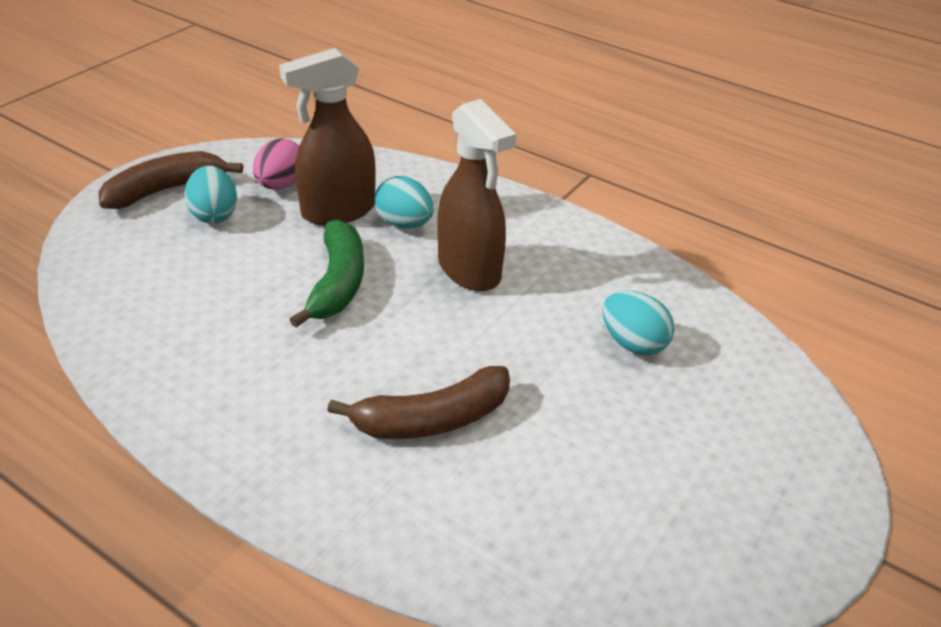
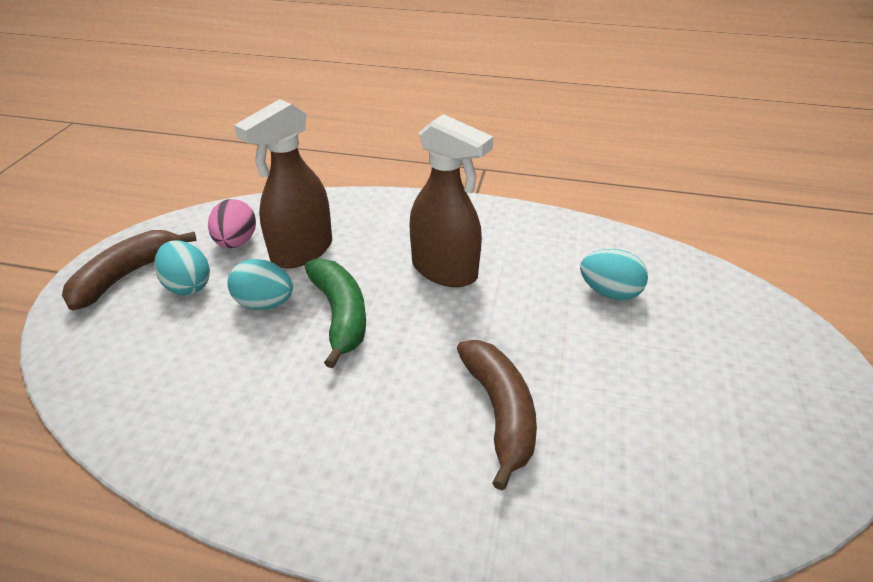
camera: 20 degrees left, 0 degrees up
(404, 223) = (366, 246): turquoise egg -> turquoise egg (265, 304)
(432, 419) = (500, 412): brown banana -> brown banana turned 60 degrees counterclockwise

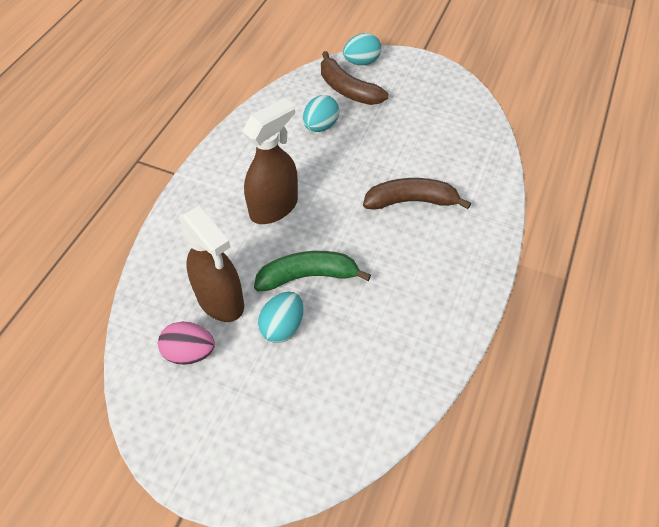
camera: 80 degrees left, 15 degrees up
(126, 276) = (213, 444): brown banana -> brown banana (348, 90)
(188, 285) = (243, 387): turquoise egg -> turquoise egg (361, 62)

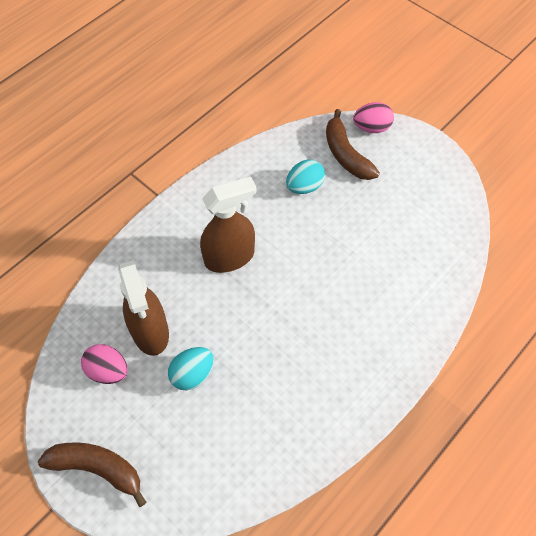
camera: 20 degrees right, 5 degrees up
(307, 276) = (232, 334): green banana -> none
(361, 62) = (371, 128): turquoise egg -> pink egg
(410, 201) = (355, 290): brown banana -> brown banana (97, 468)

